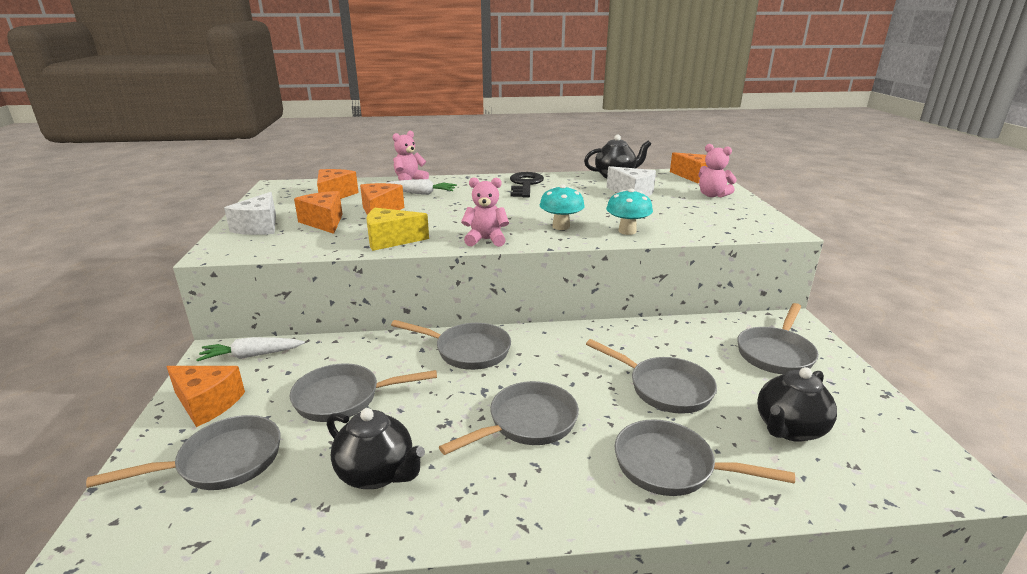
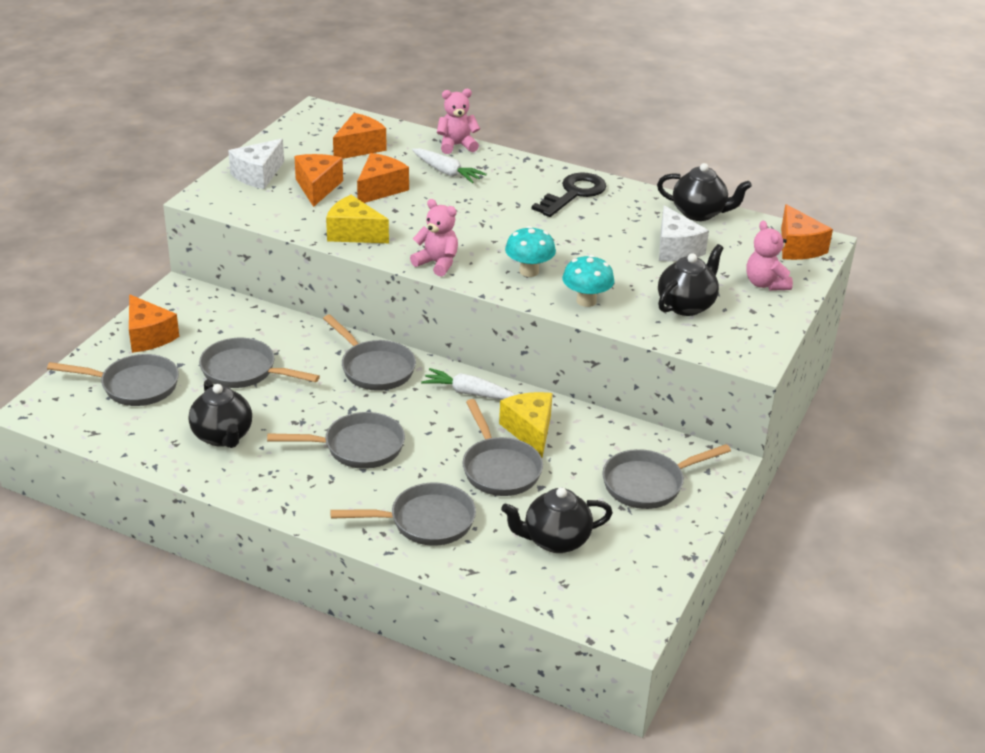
camera: 30 degrees right, 10 degrees up
(252, 355) = (204, 304): white carrot -> white carrot (469, 393)
(645, 350) = (530, 430): none -> yellow cheese
(671, 466) = (425, 521): grey pan -> grey pan turned 120 degrees clockwise
(691, 216) = (686, 305): none -> black teapot

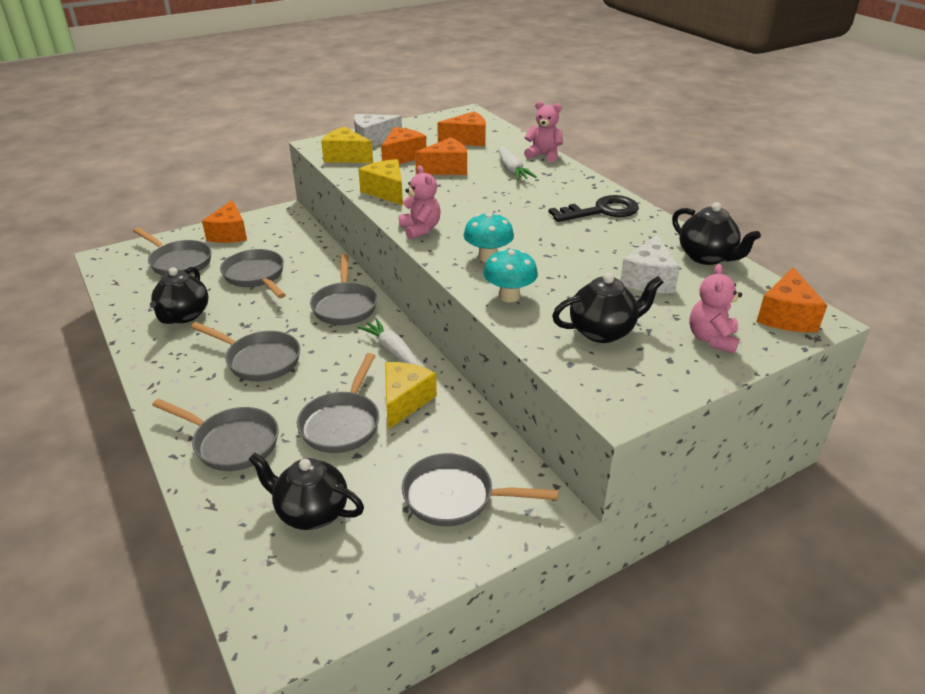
camera: 35 degrees right, 0 degrees up
(257, 205) = (346, 157): none -> yellow cheese

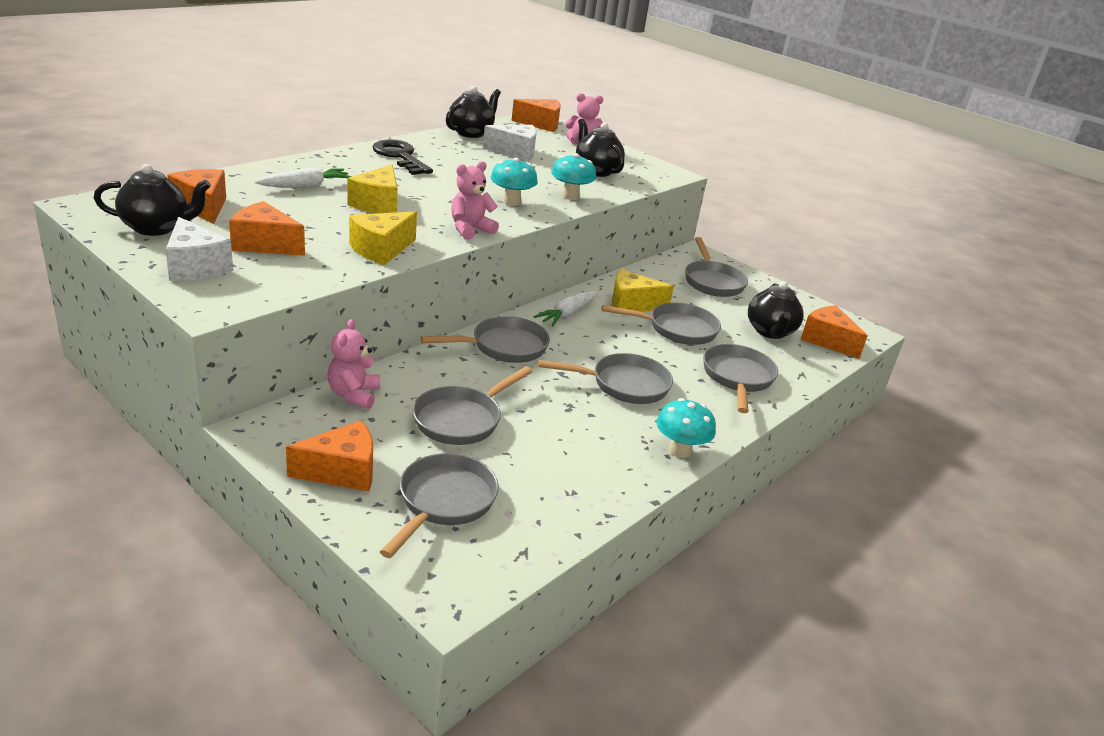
camera: 110 degrees left, 5 degrees down
(155, 369) = (679, 450): none -> turquoise mushroom
(184, 315) = (574, 457): black teapot -> black teapot (156, 228)
(259, 360) = (624, 385): grey pan -> grey pan turned 75 degrees clockwise
(346, 157) = (266, 282): yellow cheese -> yellow cheese (378, 204)
(446, 169) = (305, 219): orange cheese -> orange cheese (827, 341)
(543, 155) = (258, 170): pink teddy bear -> pink teddy bear (354, 395)

